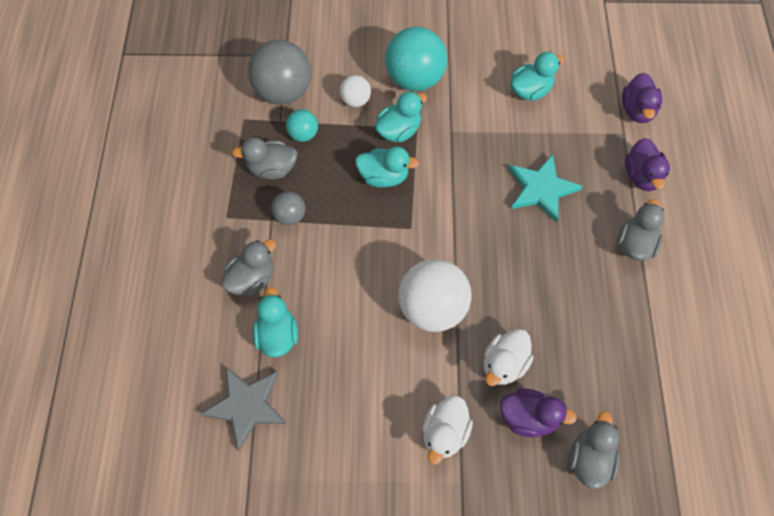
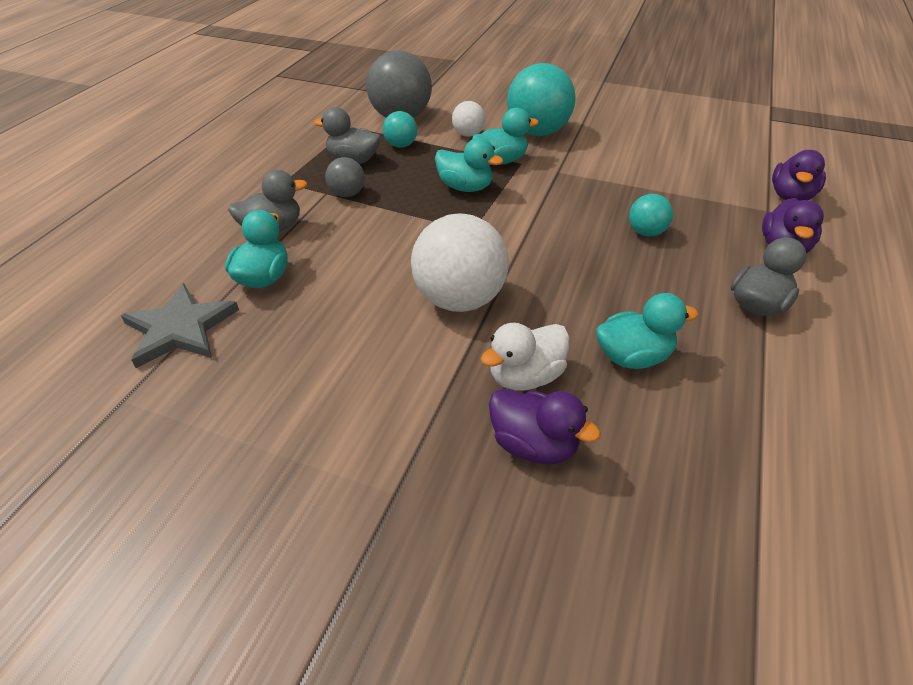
camera: 20 degrees right, 20 degrees down
(444, 433) = (403, 427): white duck -> none
(530, 90) = (662, 160): turquoise duck -> turquoise duck (633, 357)
(541, 189) = (646, 232): turquoise star -> turquoise ball
(589, 459) = (610, 527): grey duck -> none

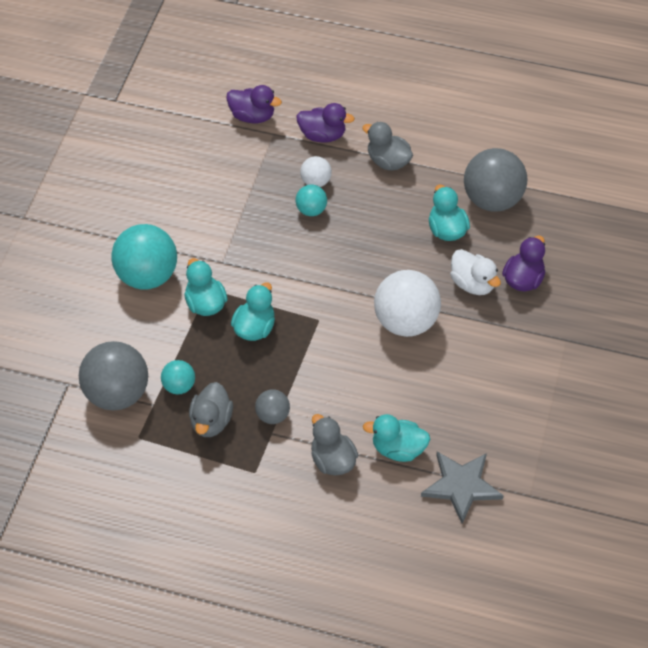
camera: 95 degrees left, 10 degrees up
(468, 134) = (154, 332): white ball -> white ball (316, 182)
(713, 423) = (492, 200): none -> grey ball

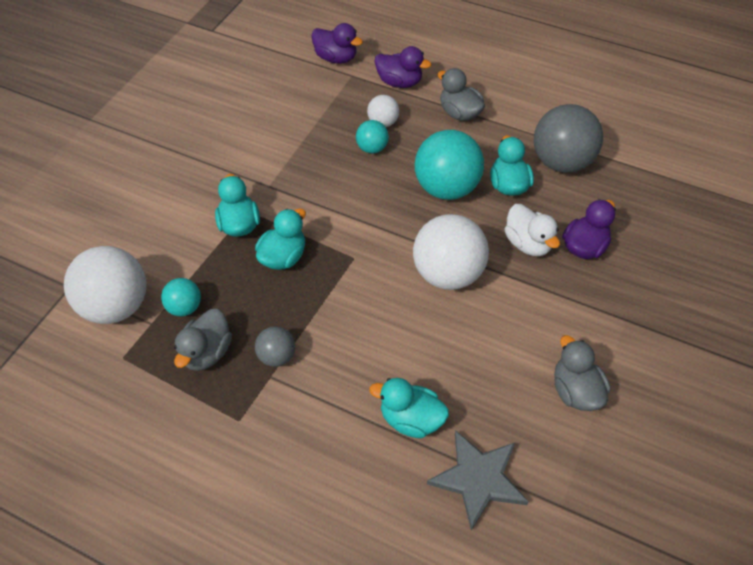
camera: 10 degrees right, 0 degrees up
(117, 394) = (116, 306): grey ball -> white ball
(147, 276) = (189, 189): turquoise ball -> turquoise ball (446, 188)
(332, 460) = (331, 421): grey duck -> grey duck (575, 391)

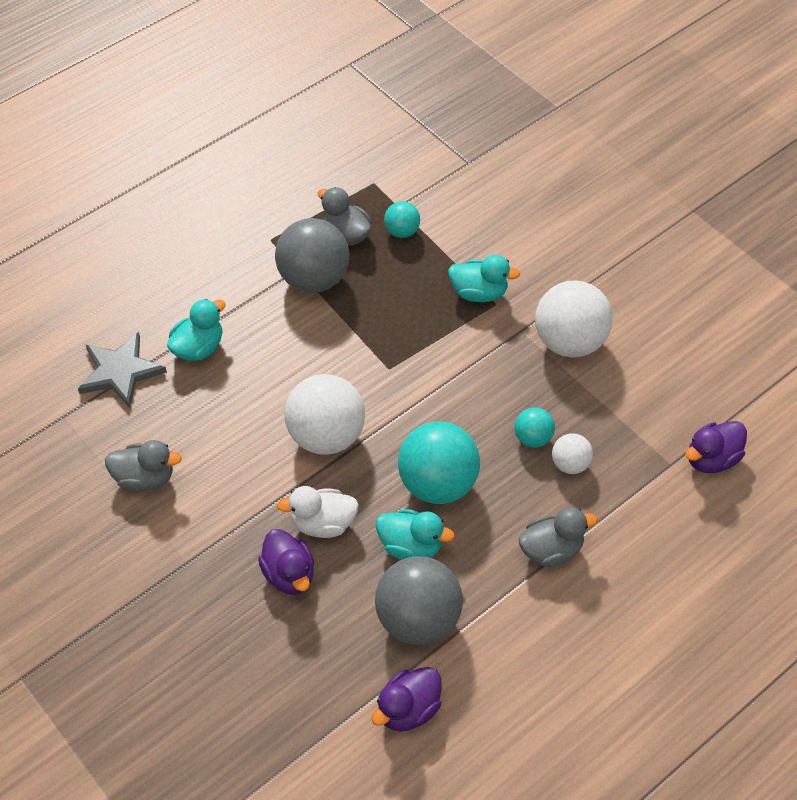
camera: 115 degrees right, 0 degrees up
(116, 306) = (429, 188): white ball -> white ball (570, 342)
(277, 356) = (314, 279): grey ball -> grey ball, size x1.98
(283, 257) = (420, 315): turquoise duck -> none
(399, 82) = (636, 510): purple duck -> purple duck (408, 710)

